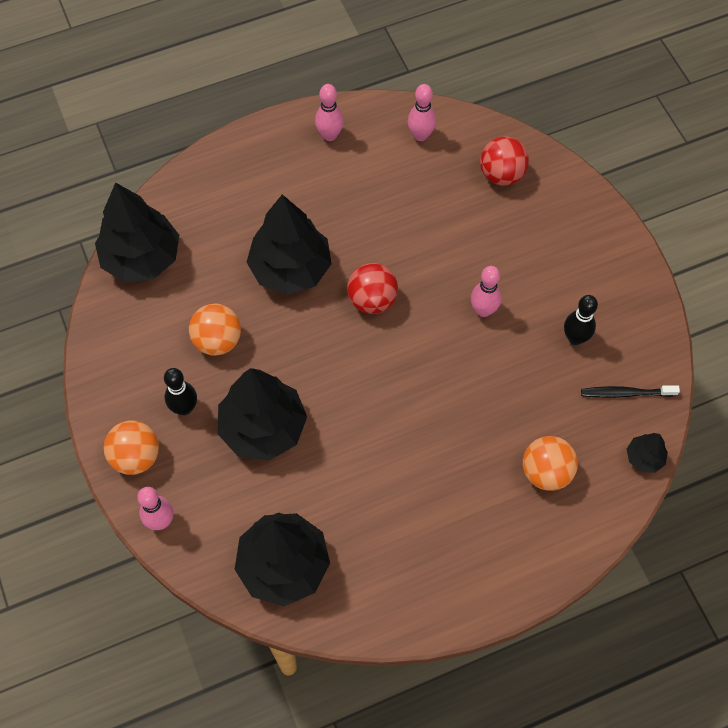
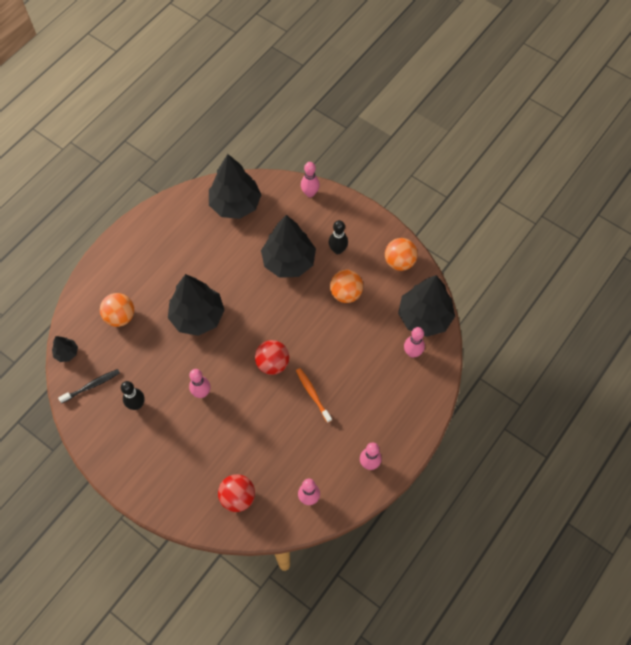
camera: 150 degrees right, 0 degrees up
(136, 456) = (345, 215): orange ball -> orange ball (399, 262)
(190, 224) = (412, 353): none -> pink bowling pin
(290, 269) = (333, 357): black tree -> black tree (198, 316)
(345, 239) = (312, 394): none -> orange toothbrush

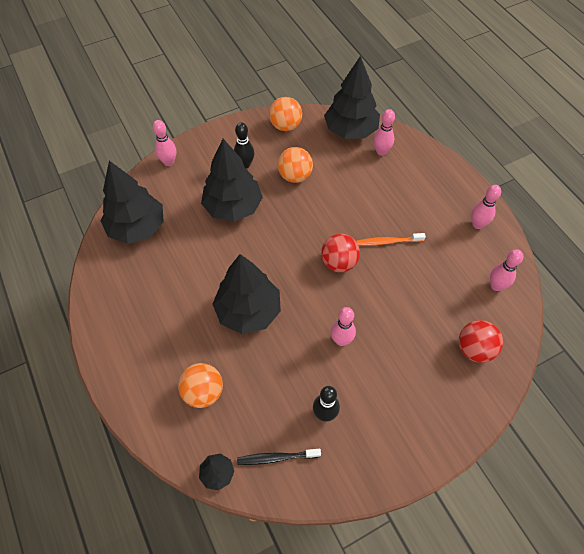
camera: 65 degrees left, 5 degrees down
(91, 385) = (276, 458): black toothbrush -> black toothbrush turned 90 degrees counterclockwise

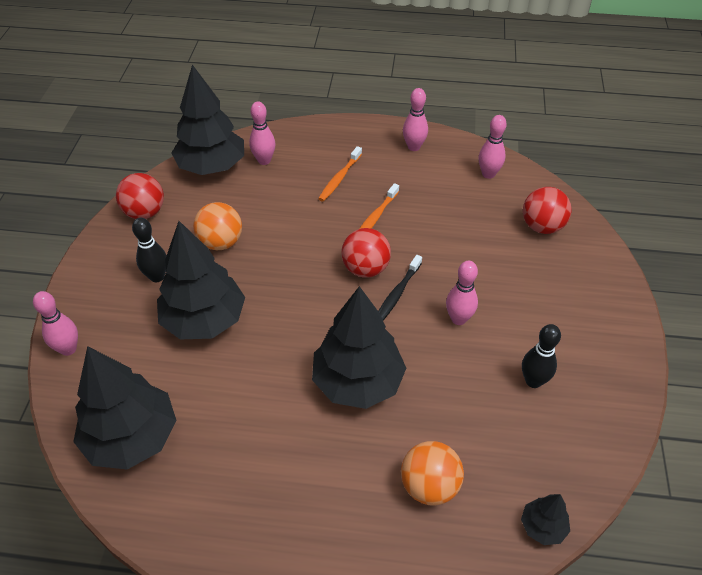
camera: 55 degrees left, 10 degrees down
(276, 458) = (557, 454): black toothbrush -> black toothbrush (397, 294)
(285, 126) = (145, 212): orange ball -> red ball
(404, 201) = (339, 178): none -> orange toothbrush

